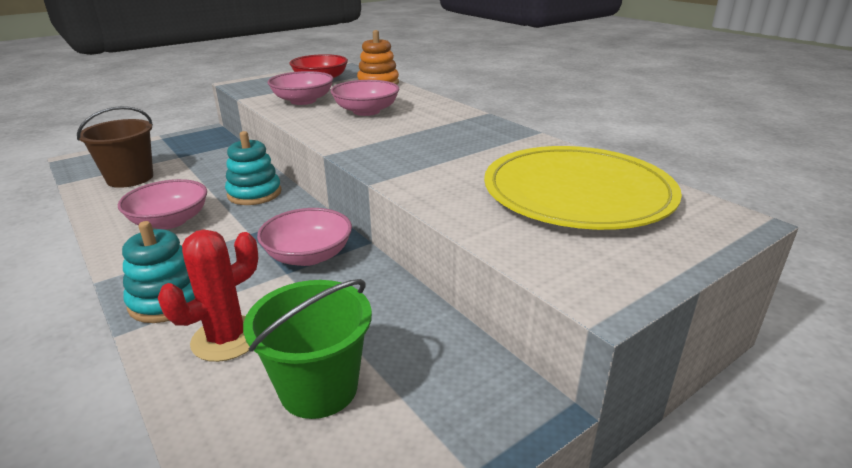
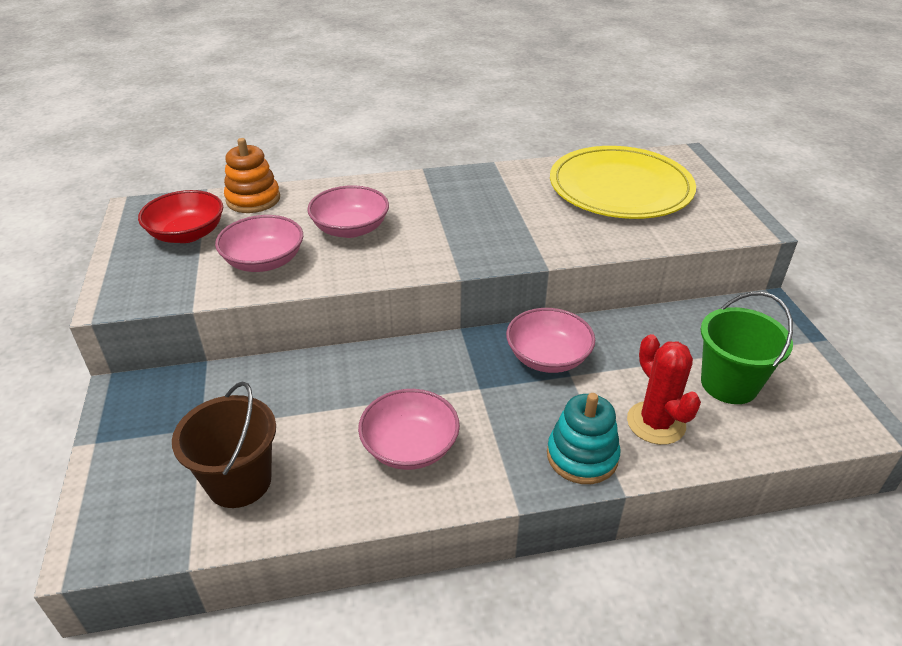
camera: 65 degrees left, 10 degrees up
(254, 193) = (385, 372): turquoise stacking toy -> none

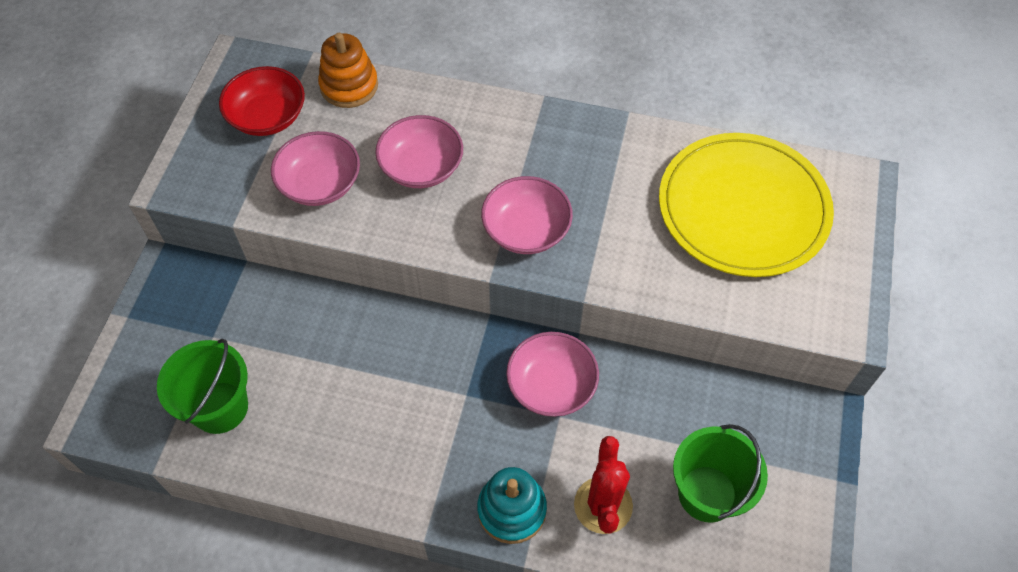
camera: 25 degrees right, 20 degrees up
(239, 481) = (220, 407): brown bucket -> green bucket
(410, 447) = (371, 433): pink bowl -> pink bowl (526, 230)

